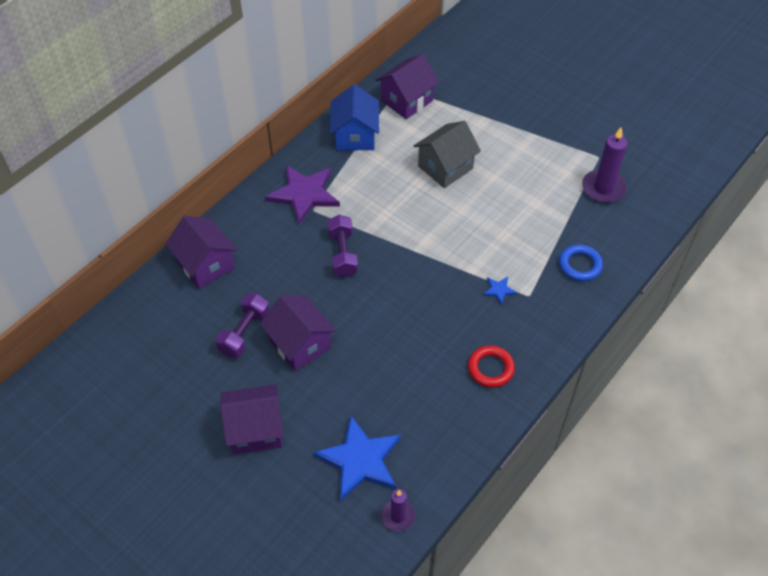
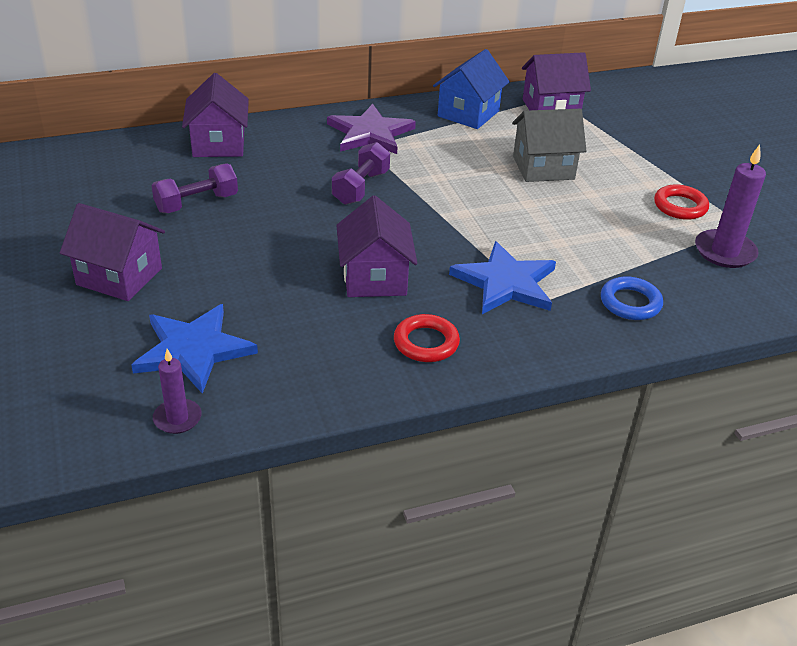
camera: 30 degrees right, 15 degrees down
(300, 344) = (240, 234): purple house -> purple house (374, 278)
(499, 290) = (506, 283): blue star -> blue star, size x2.34
(552, 159) = (680, 206): none -> red ring

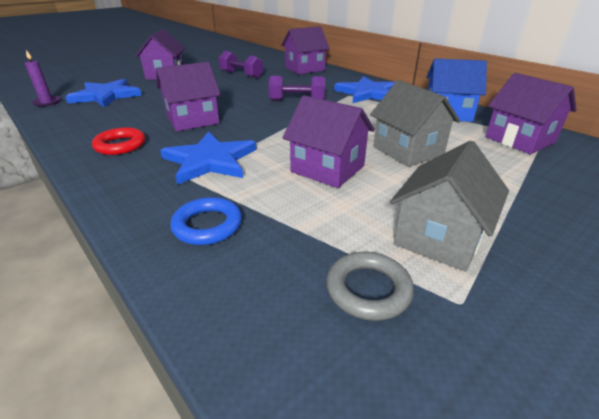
camera: 70 degrees right, 5 degrees down
(370, 133) = (368, 93): purple star -> blue star
(558, 219) = (327, 169): none -> purple house
(680, 206) = (439, 237): red ring -> grey house
(724, 252) = (368, 289): purple candle -> grey ring

